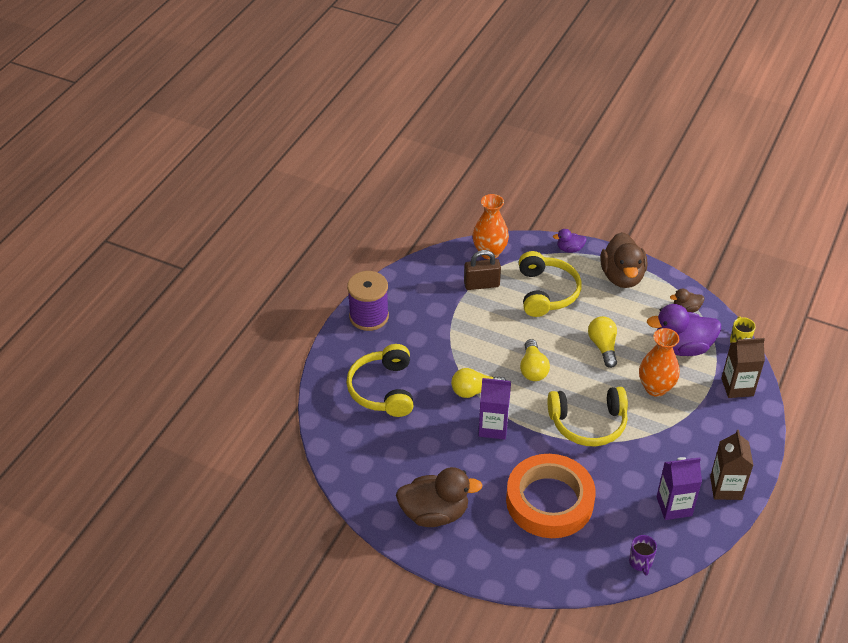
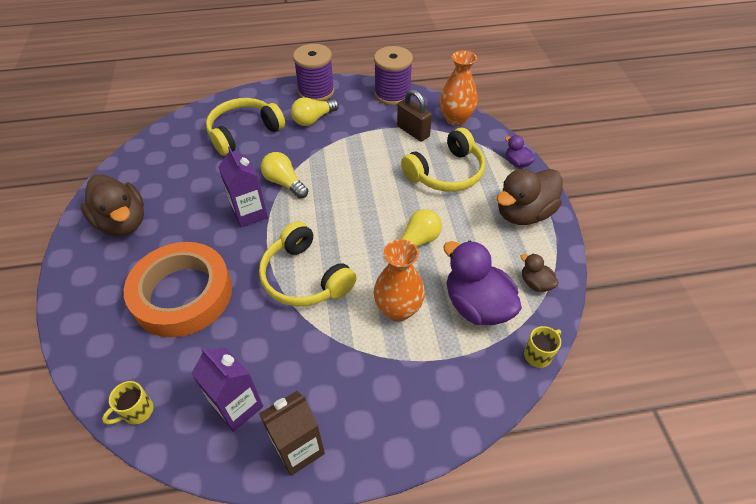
camera: 55 degrees right, 5 degrees up
(421, 271) = (392, 94): none -> purple spool
(533, 369) = (343, 207): yellow light bulb -> yellow light bulb (313, 119)
(640, 563) = (137, 412): purple mug -> yellow mug
(737, 387) = (466, 386): brown carton -> none

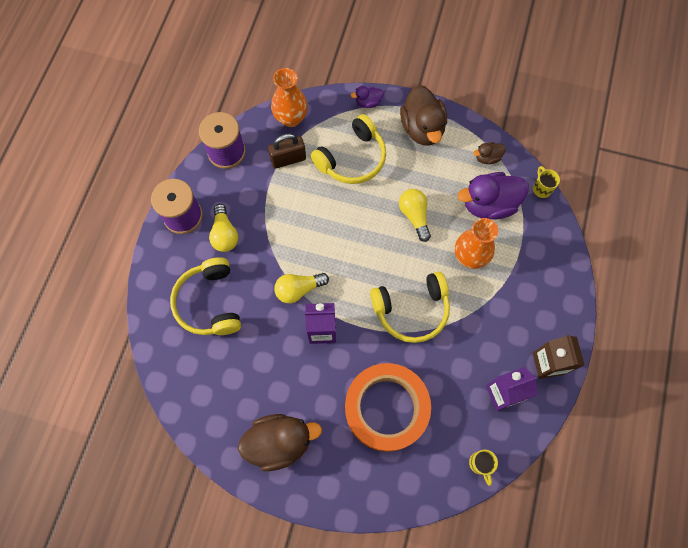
camera: 65 degrees left, 20 degrees up
(446, 173) = (352, 159): yellow headphones -> yellow headphones turned 60 degrees clockwise

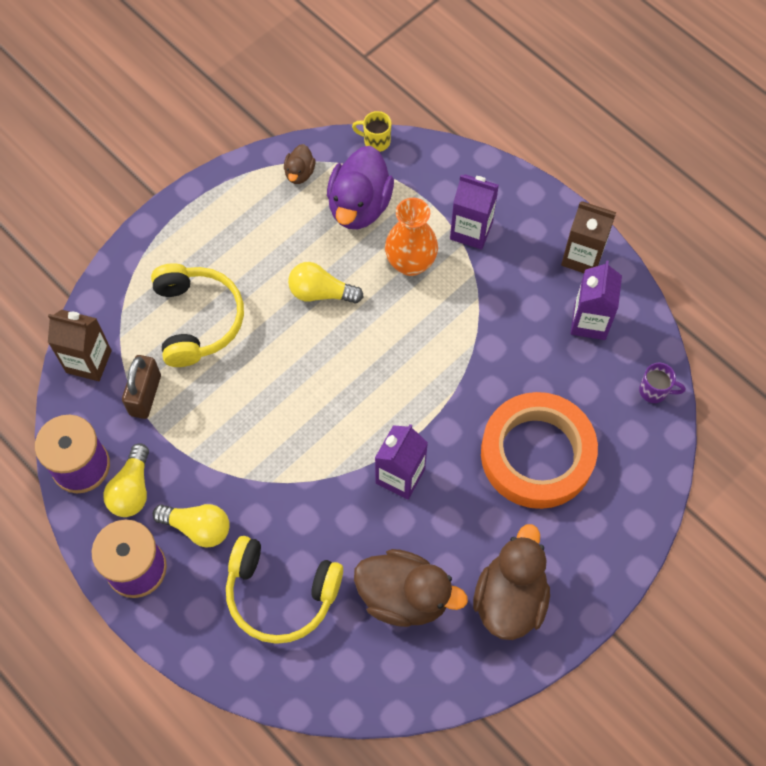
camera: 60 degrees left, 5 degrees down
(291, 118) = (89, 361): orange vase -> brown carton
(299, 289) = (331, 475): yellow light bulb -> yellow light bulb (132, 489)
(368, 102) = (132, 259): purple duck -> none
(412, 310) = (437, 362): yellow headphones -> none
(422, 128) = (212, 219): brown duck -> brown duck (404, 596)
(480, 464) = (654, 391): yellow mug -> purple mug
(518, 281) = (471, 230): none -> purple carton

